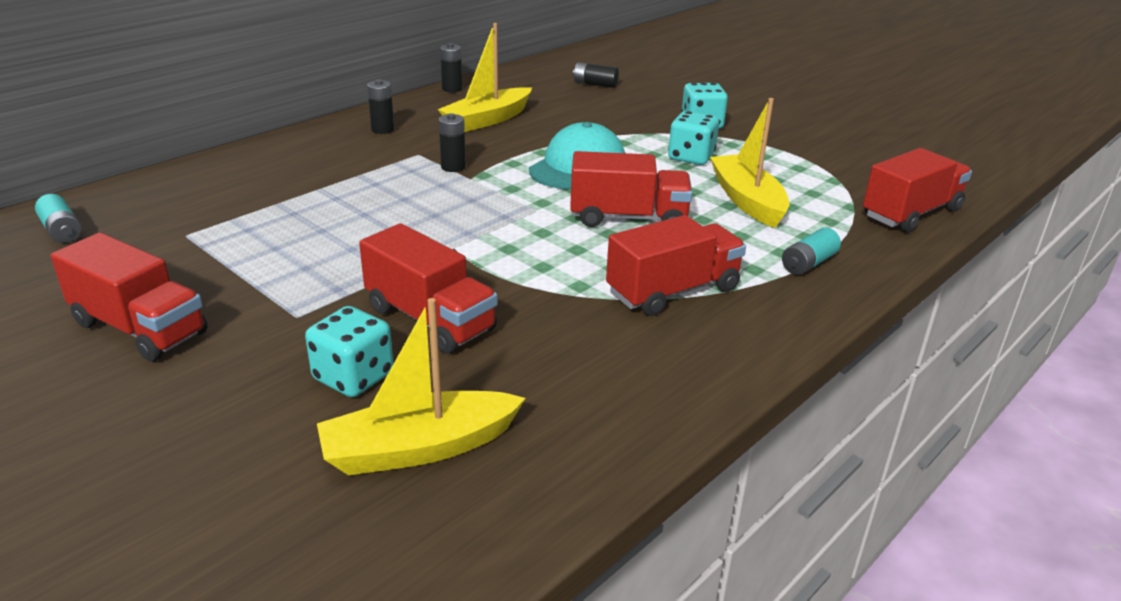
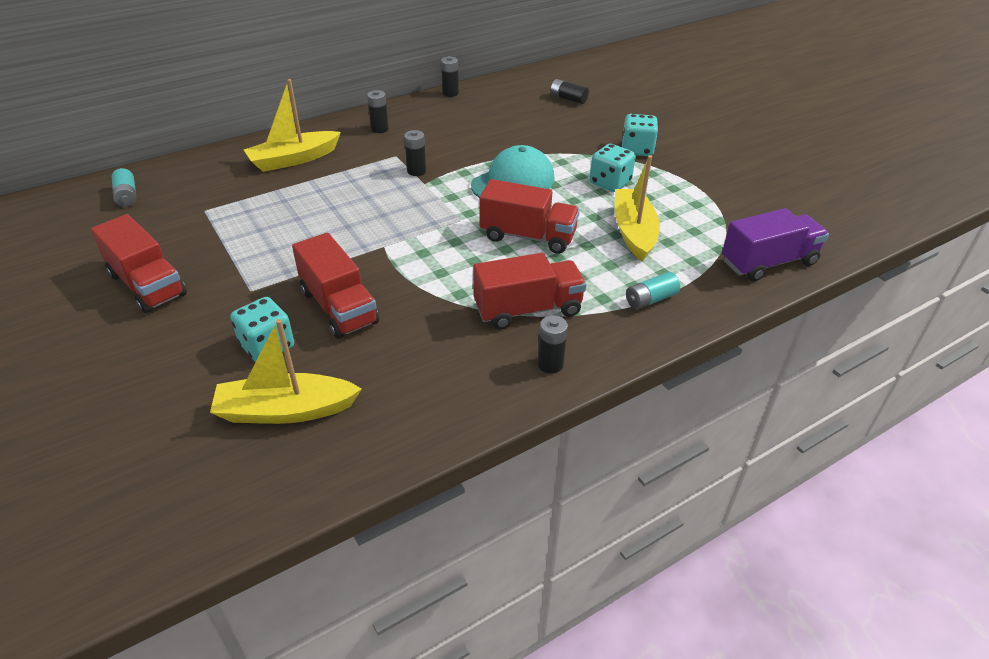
camera: 15 degrees right, 10 degrees up
(487, 120) = (463, 127): yellow boat -> yellow boat (293, 159)
(735, 344) = (550, 364): none -> black battery
(911, 213) = (768, 262): red truck -> purple truck

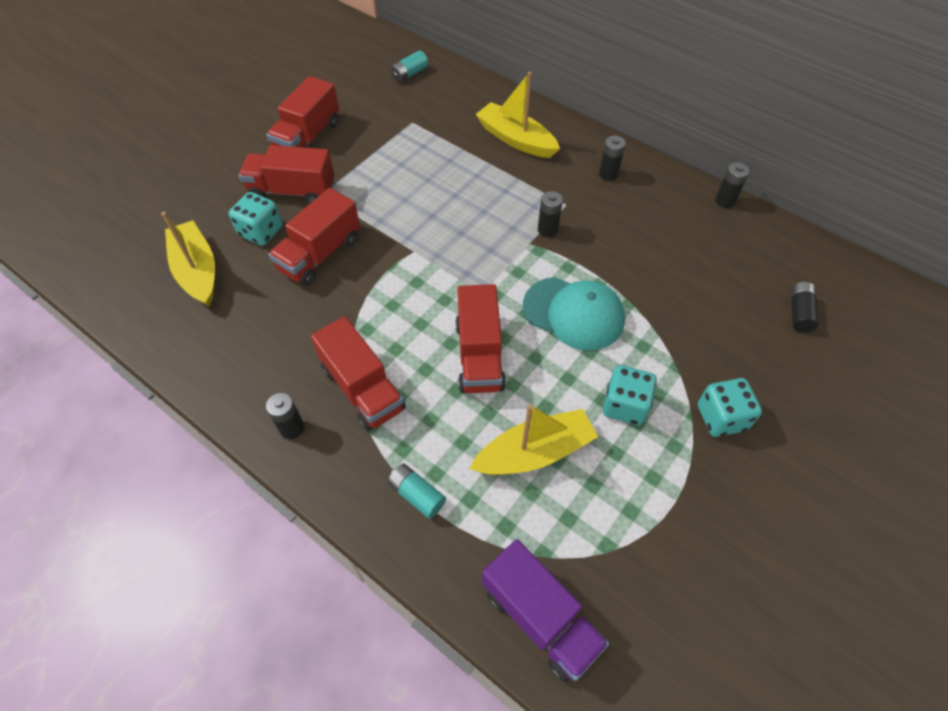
camera: 70 degrees right, 15 degrees up
(225, 311) = (292, 191): none -> red truck

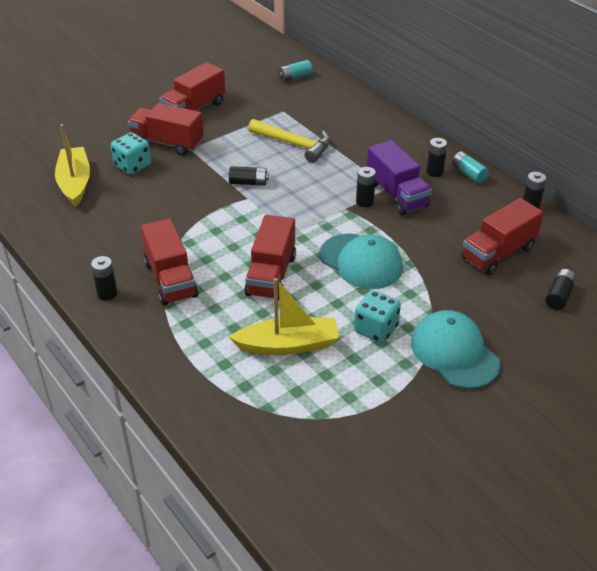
camera: 15 degrees right, 15 degrees down
(320, 254) = (172, 188): red truck -> red truck (498, 253)
(407, 229) = (248, 182): none -> black battery
(417, 495) = (184, 353): turquoise battery -> turquoise battery (469, 173)
(440, 166) = (294, 144): none -> yellow hammer
(516, 139) = (365, 136): yellow boat -> none
(540, 617) = (247, 446): purple truck -> purple truck (397, 194)
(721, 417) = (454, 353): turquoise dice -> turquoise cap

